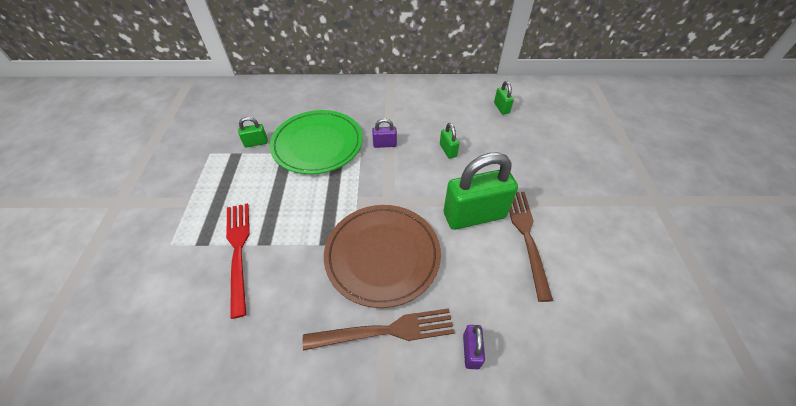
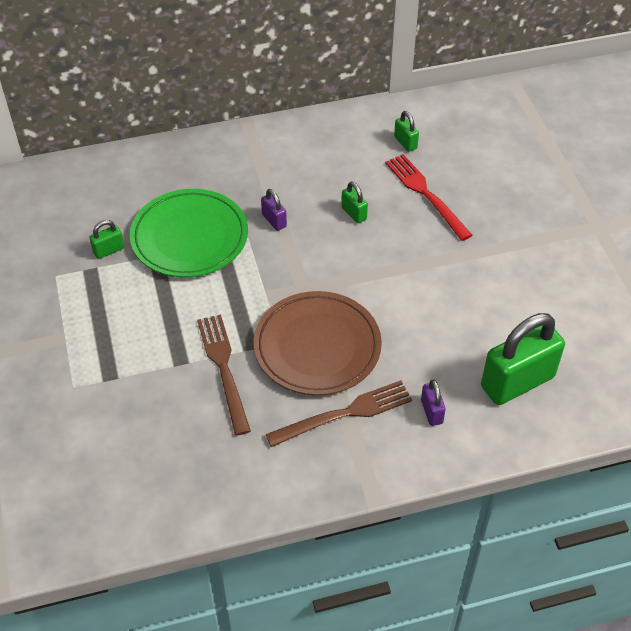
camera: 15 degrees left, 0 degrees up
(238, 251) = (156, 376): red fork -> red fork (425, 194)
(385, 144) = (274, 220): purple padlock -> purple padlock turned 75 degrees clockwise
(474, 215) = (404, 284): green padlock -> green padlock (517, 382)
(526, 236) = (464, 295): brown fork -> brown fork (223, 368)

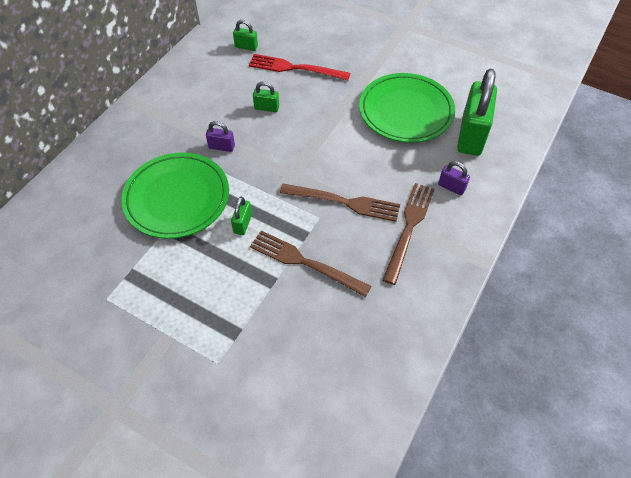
camera: 45 degrees left, 5 degrees up
(109, 250) = (127, 250): green padlock -> green padlock (243, 224)
(317, 347) = (344, 202): brown plate -> brown fork
(481, 311) = (406, 111): none -> green plate

